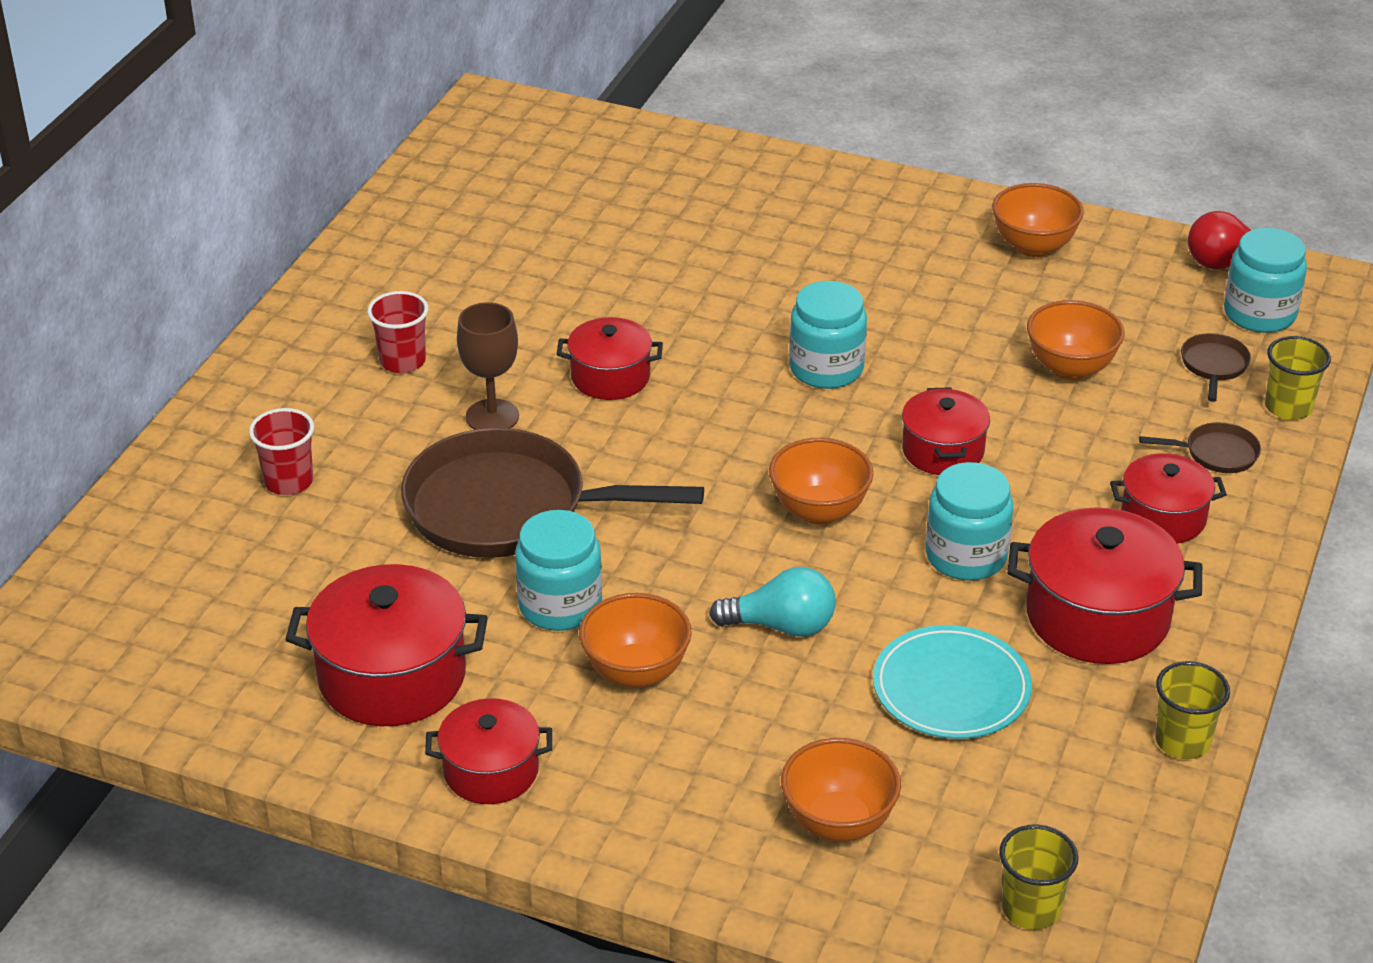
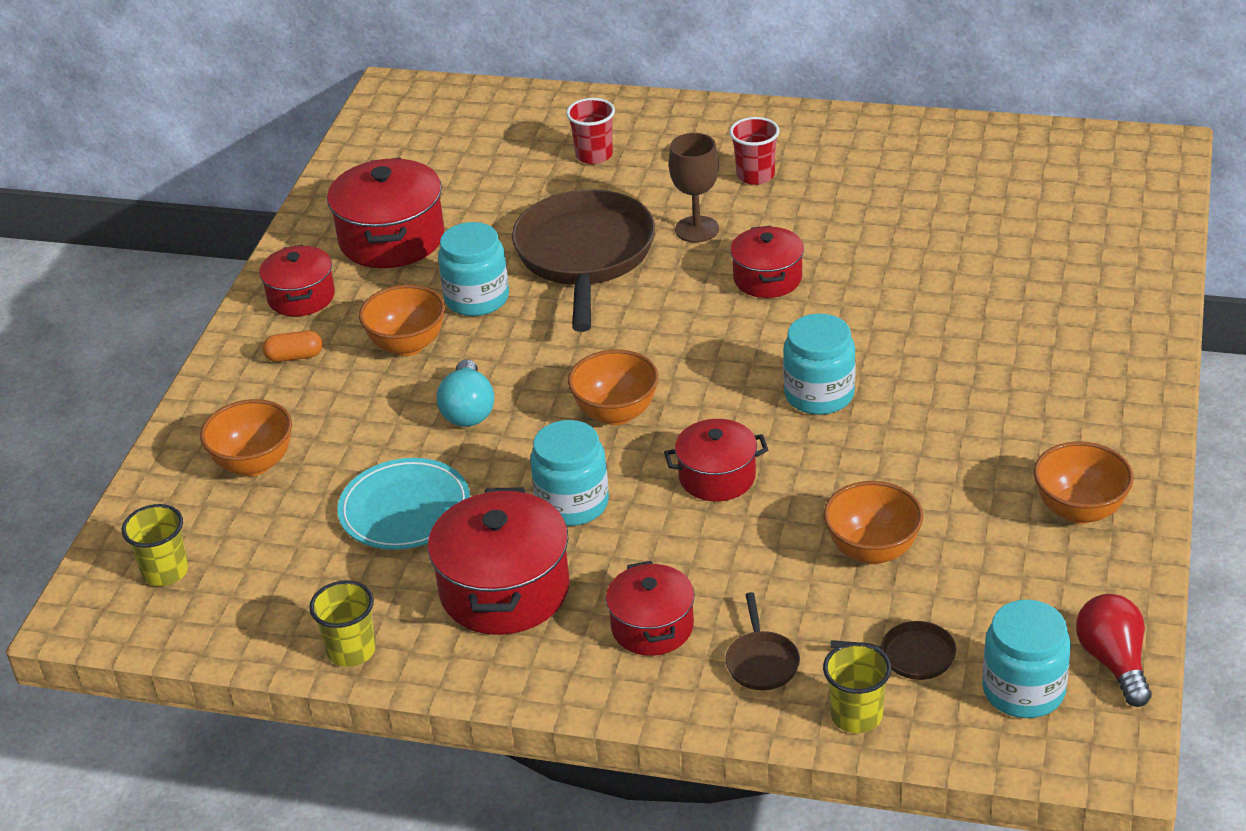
camera: 85 degrees right, 0 degrees up
(625, 780) = (294, 357): none -> orange capsule

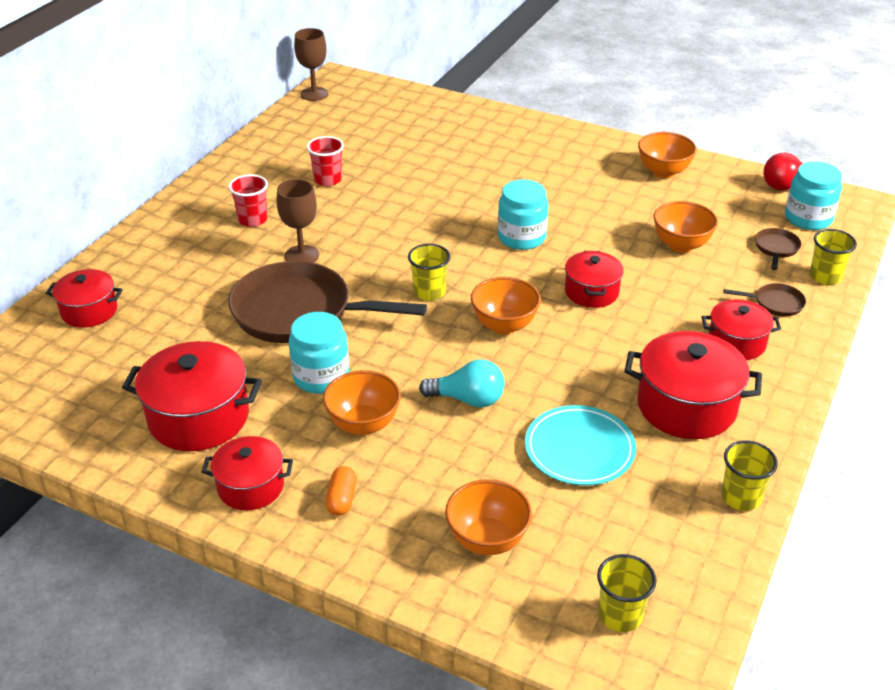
camera: 80 degrees left, 0 degrees up
(572, 503) = (599, 360): turquoise jar -> none
(594, 155) = (163, 288): red cup -> red cup (328, 180)
(661, 341) = (429, 292): none -> yellow cup
(767, 278) = (382, 235): red pot -> red pot (89, 311)
(1099, 139) = (314, 94): none -> brown goblet

